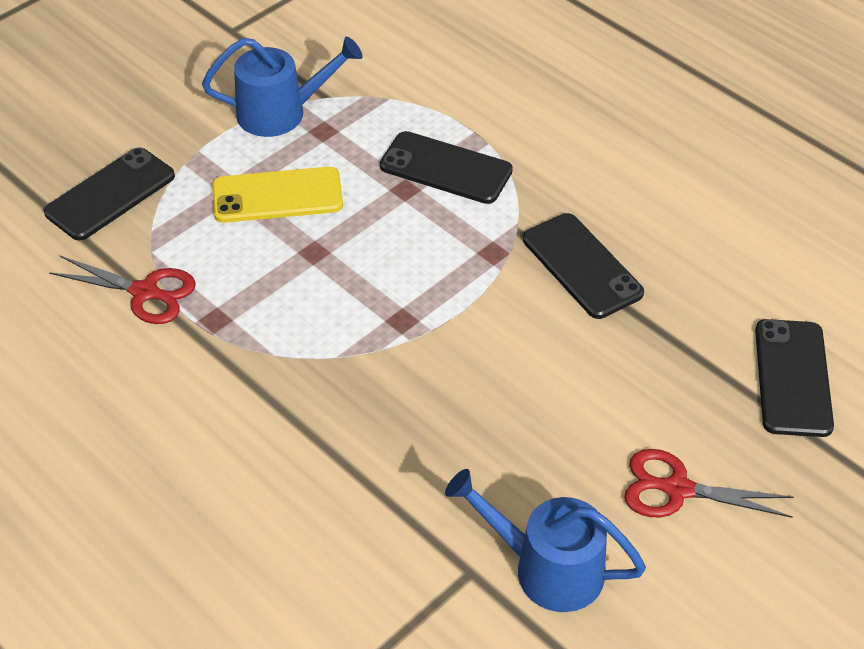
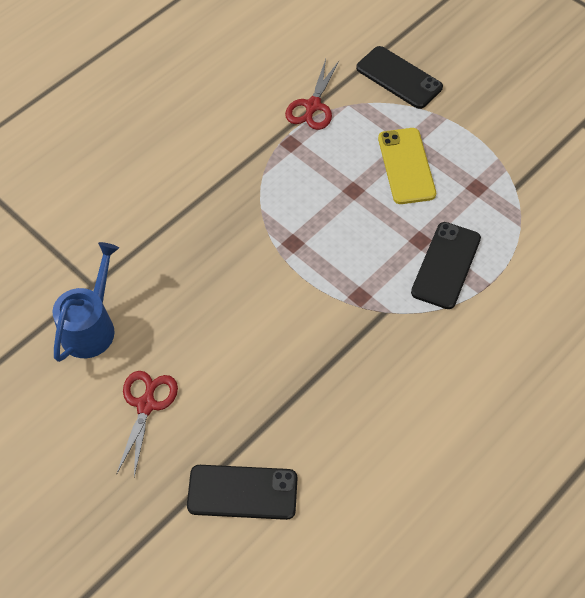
camera: 90 degrees right, 10 degrees up
(281, 113) = (493, 161): blue watering can -> none
(582, 266) = (350, 354): black phone -> none

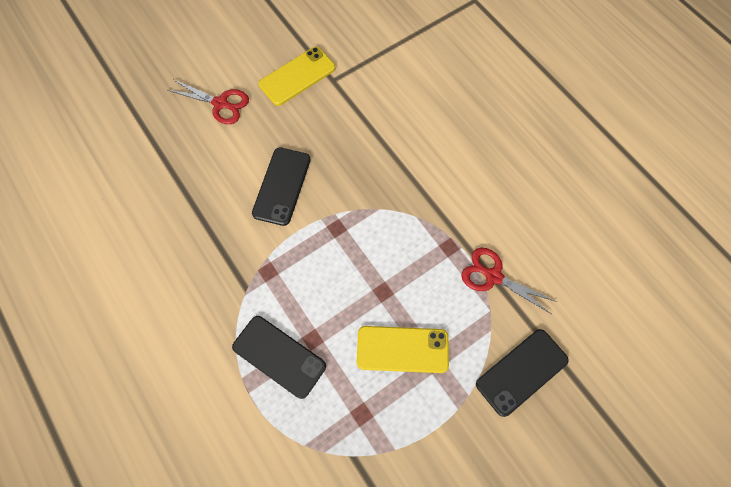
camera: 100 degrees right, 10 degrees up
(91, 326) = (297, 76): blue watering can -> yellow phone
(242, 492) = (131, 155): black phone -> black phone (282, 186)

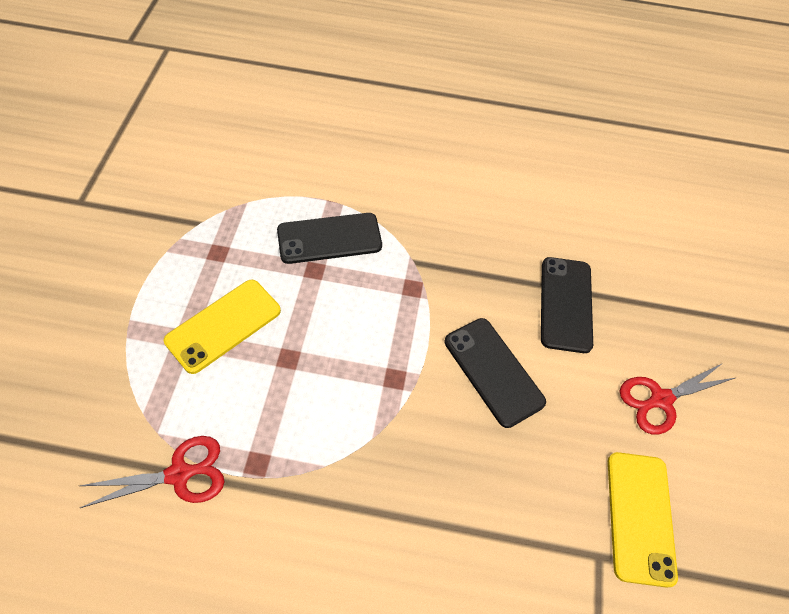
camera: 130 degrees right, 10 degrees down
(521, 372) = (81, 399): black phone -> black phone (565, 304)

